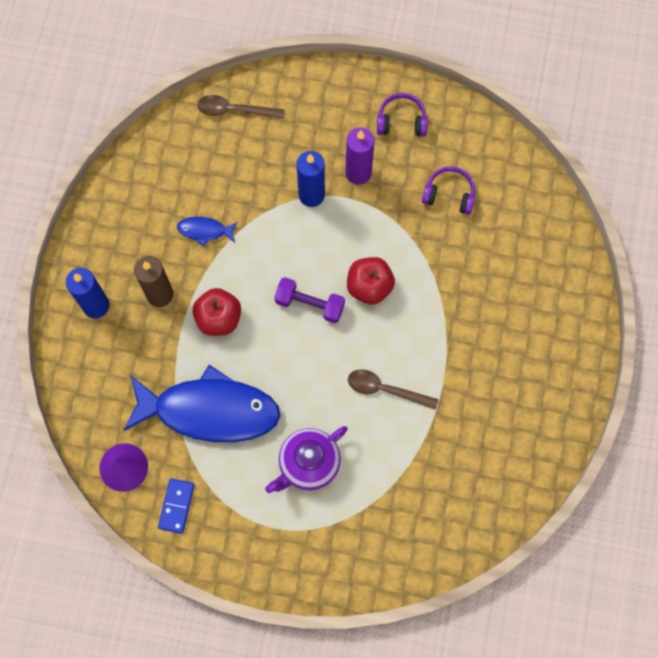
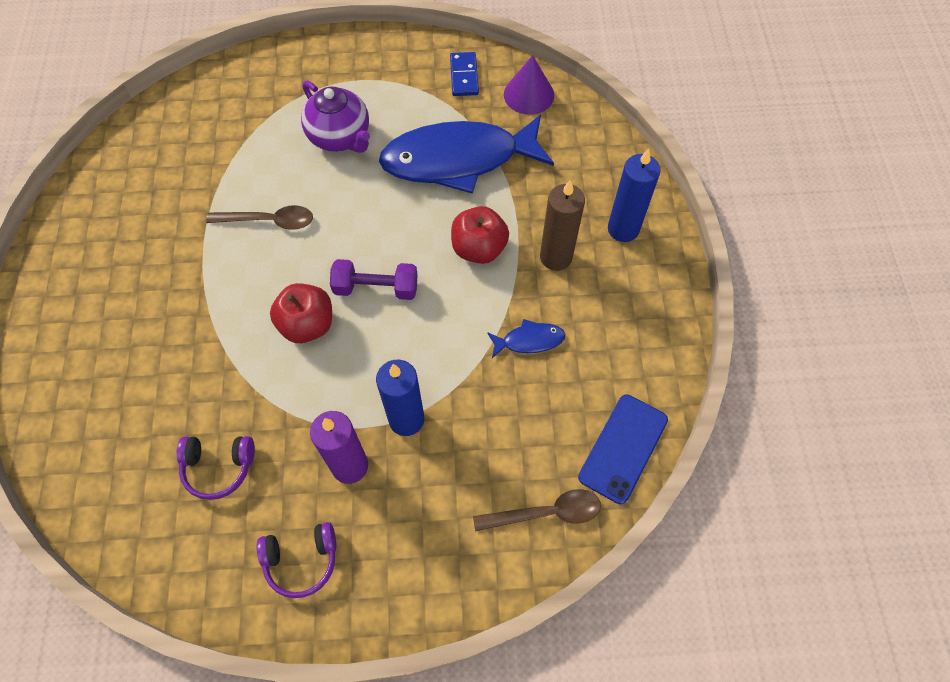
camera: 165 degrees right, 10 degrees down
(167, 137) = (623, 448): none -> blue phone
(308, 463) = (340, 137): purple teapot -> purple teapot turned 105 degrees clockwise

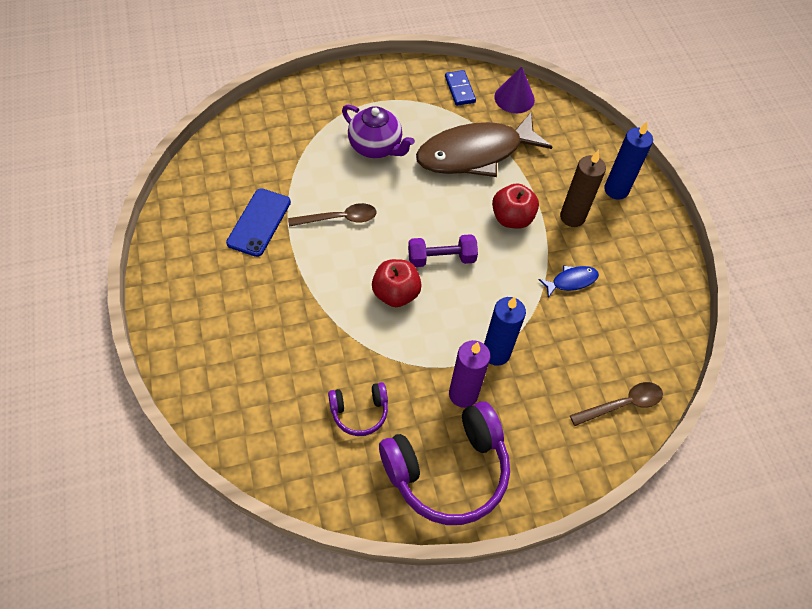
camera: 15 degrees left, 5 degrees down
(301, 560) = (448, 470): purple headphones -> purple headphones, size x1.99
(458, 159) = (475, 153): blue fish -> brown fish
(623, 448) = (664, 349): blue phone -> blue phone (259, 222)

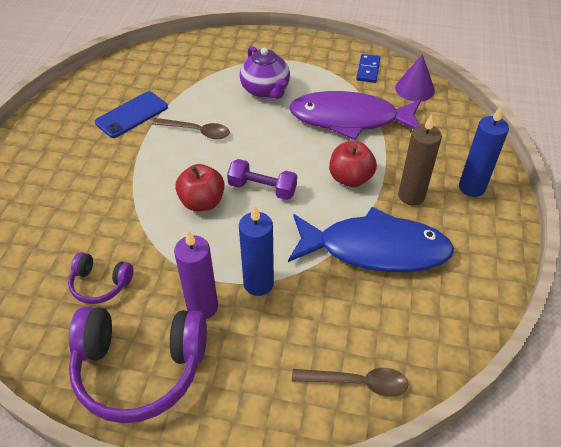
camera: 30 degrees right, 10 degrees down
(475, 153) = (350, 119): brown fish -> purple fish
(571, 281) = (375, 249): blue fish -> blue fish, size x2.47

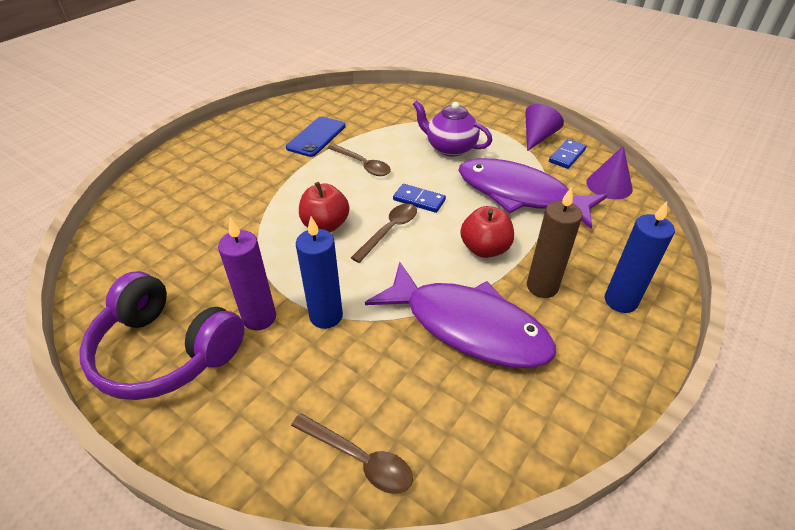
camera: 25 degrees right, 5 degrees down
(100, 284) = (189, 265): purple headphones -> none
(132, 115) = (316, 137): blue phone -> blue phone turned 45 degrees counterclockwise
(262, 188) = (389, 231): purple dumbbell -> brown spoon
(265, 90) = (450, 148): purple teapot -> purple teapot turned 120 degrees clockwise
(270, 151) = (419, 200): none -> blue domino
(334, 58) = (537, 137): none -> purple cone
(375, 249) = (468, 326): blue fish -> purple fish

